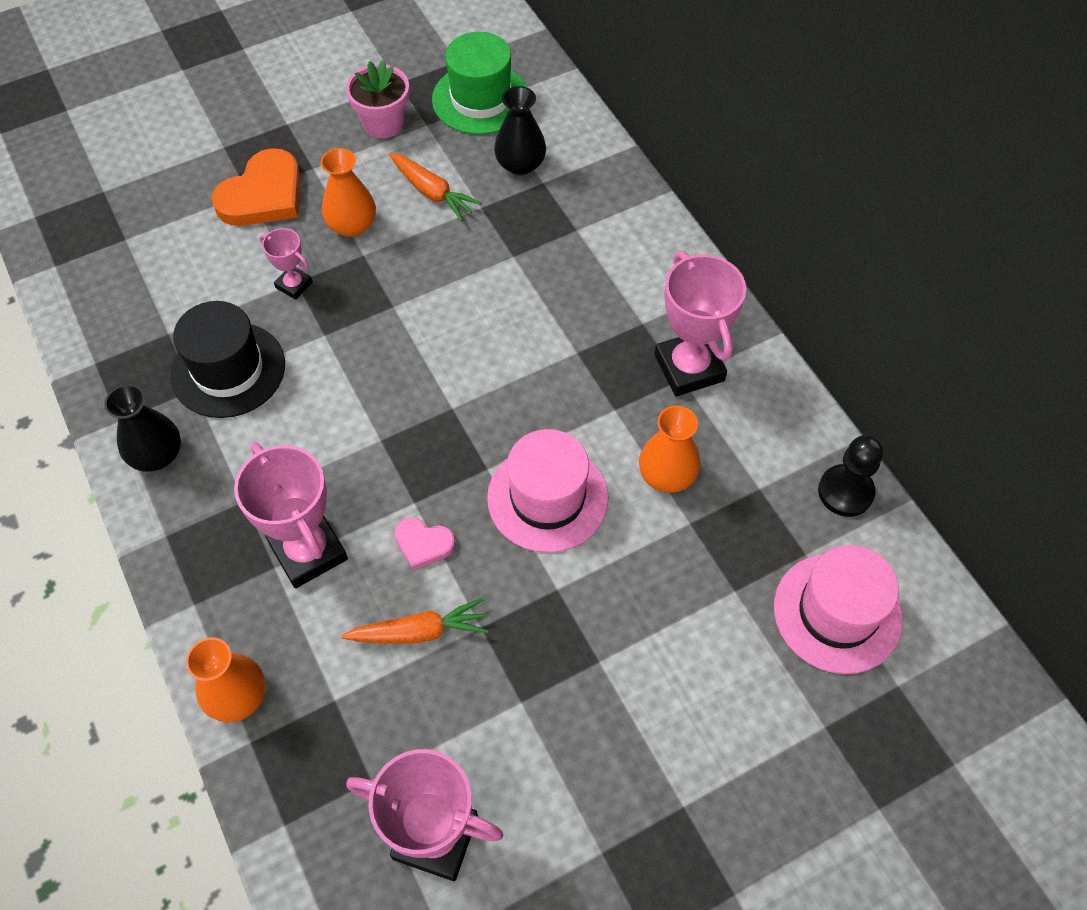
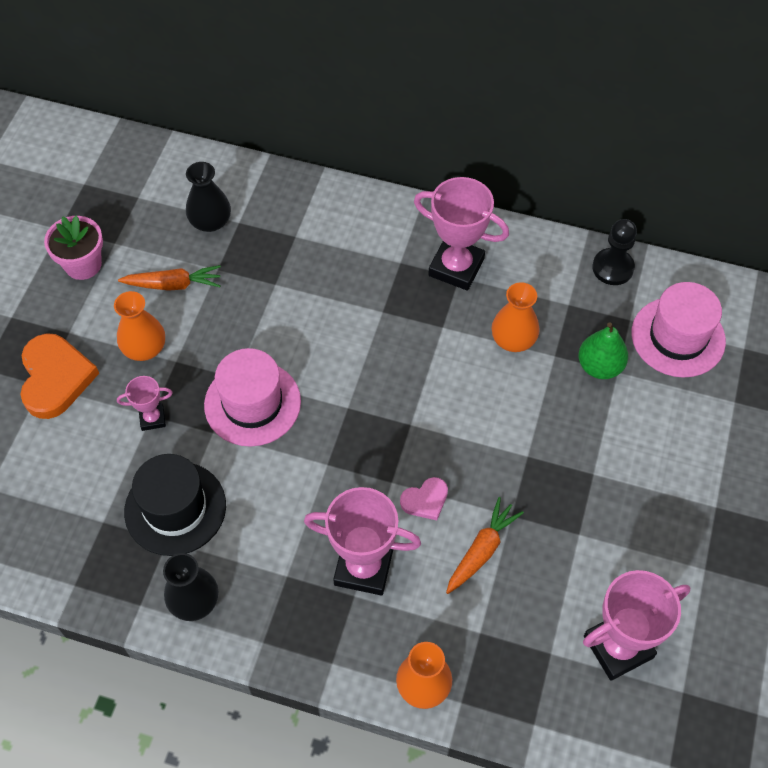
camera: 45 degrees left, 0 degrees up
(480, 99) = (132, 198): green hat -> none
(547, 498) = (464, 410): pink hat -> pink hat (252, 403)
(722, 570) = (599, 366): none -> green pear

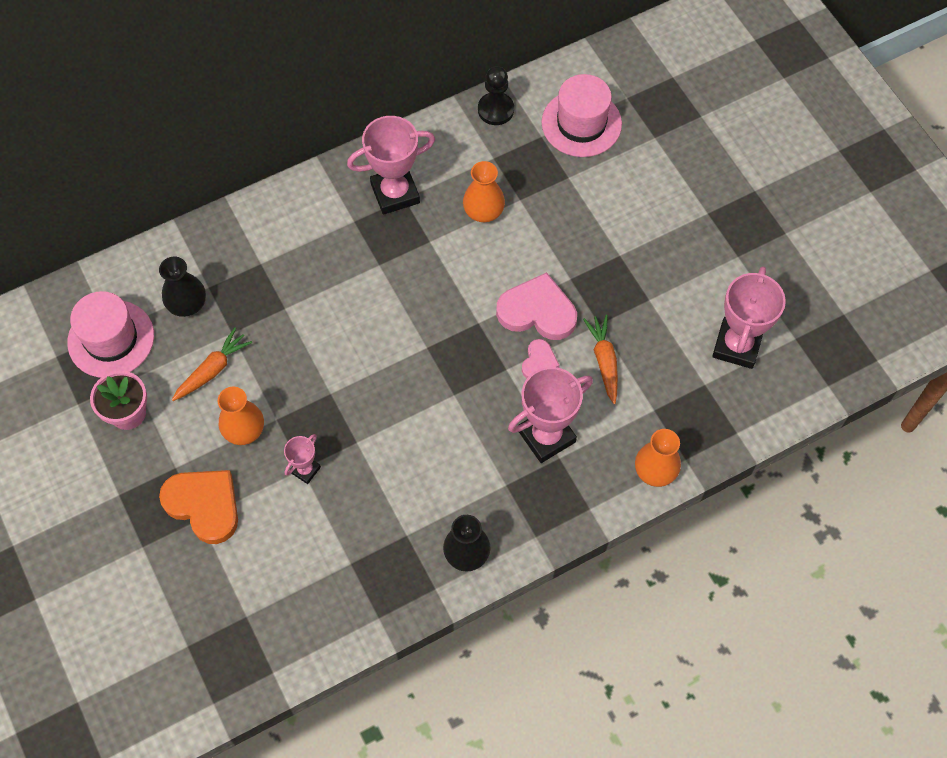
camera: 45 degrees left, 5 degrees up
(175, 508) = (388, 511): black hat -> none
(252, 403) = (361, 400): pink hat -> pink hat (111, 339)
(469, 458) = (537, 311): none -> pink heart
(599, 366) = (554, 183): green pear -> none

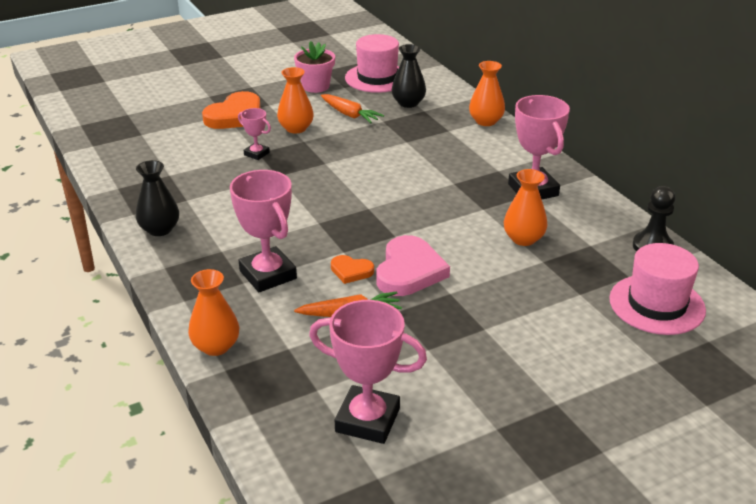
camera: 90 degrees right, 30 degrees down
(241, 224) = (486, 121): none -> orange vase
(539, 361) = (351, 271): pink heart -> orange heart

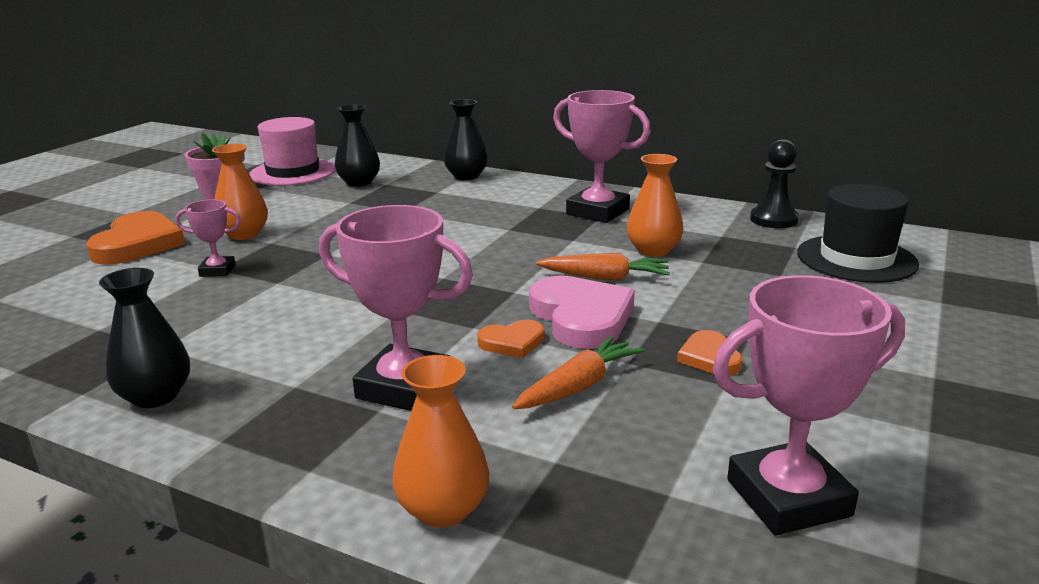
camera: 35 degrees left, 10 degrees down
(349, 114) = (300, 207): orange carrot -> orange carrot (605, 277)
(443, 330) = (709, 357): none -> orange heart
(486, 121) = (466, 176): orange vase -> black vase
(657, 304) = (856, 259): pink hat -> black hat

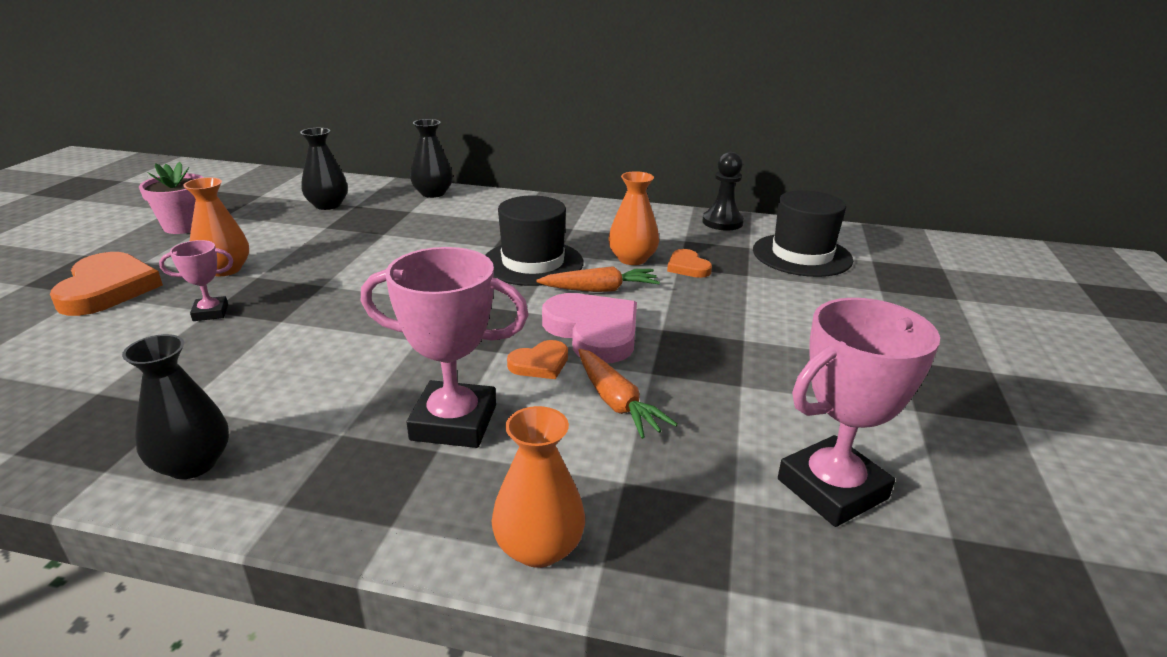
camera: 15 degrees left, 5 degrees up
(293, 172) = (253, 197): pink hat -> none
(543, 247) = (533, 263): none -> black hat
(578, 386) = (616, 402): orange carrot -> orange carrot turned 120 degrees clockwise
(597, 212) = (569, 223): pink trophy -> none
(709, 357) = (718, 361): orange heart -> orange heart (687, 267)

